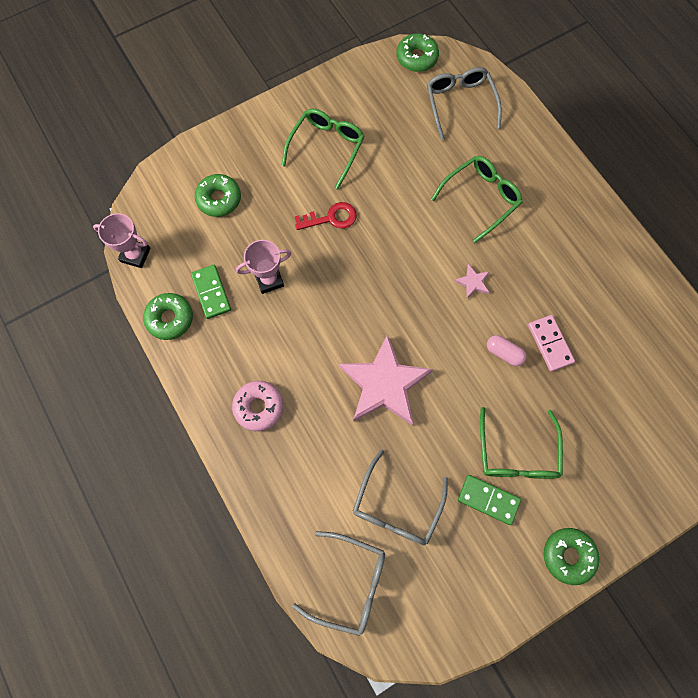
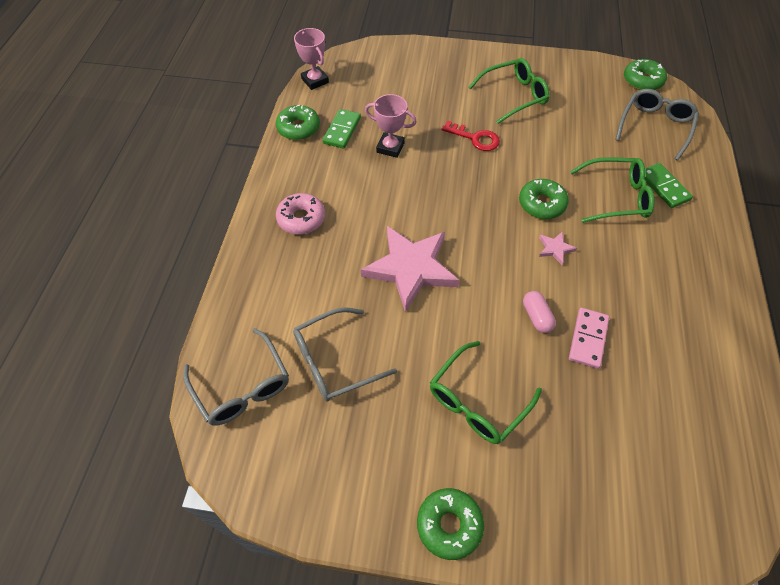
camera: 40 degrees right, 15 degrees down
(219, 199) = (403, 82): green donut -> green donut (541, 204)
(488, 500) = (417, 417): green domino -> green domino (663, 187)

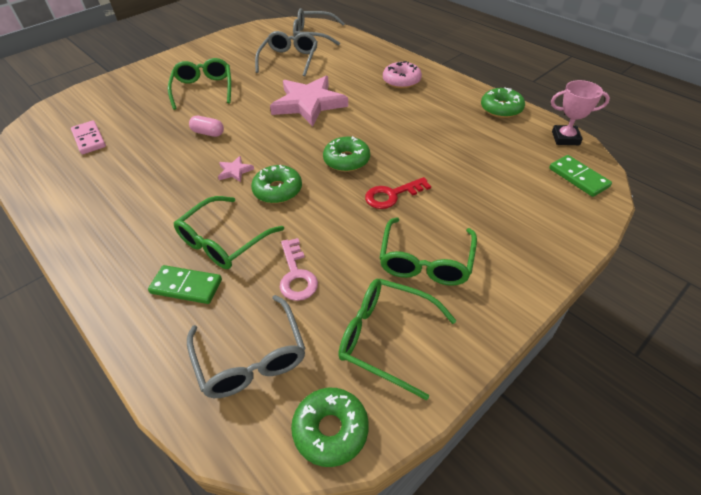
camera: 130 degrees right, 10 degrees down
(342, 130) = (478, 127): green domino -> green domino (578, 177)
(390, 147) = (431, 142): pink trophy -> none
(449, 525) = (175, 59): green donut -> green donut (346, 160)
(580, 87) = (386, 338): none -> green glasses
(588, 339) = (165, 144): pink domino -> pink domino (89, 139)
(591, 143) = (296, 275): none -> pink key

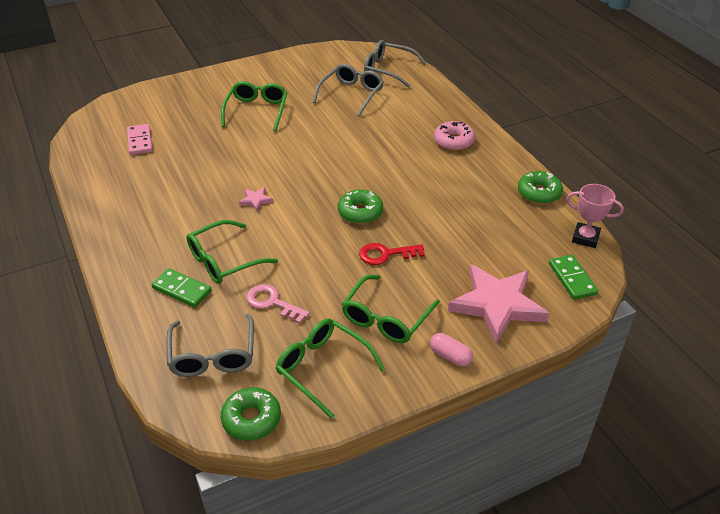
camera: 15 degrees right, 5 degrees down
(208, 133) = (245, 158): pink capsule -> pink capsule (450, 356)
(278, 190) = (286, 226): green donut -> none
(296, 275) = (272, 302): pink key -> pink key turned 120 degrees clockwise
(309, 104) = (350, 147): pink star -> pink star (497, 304)

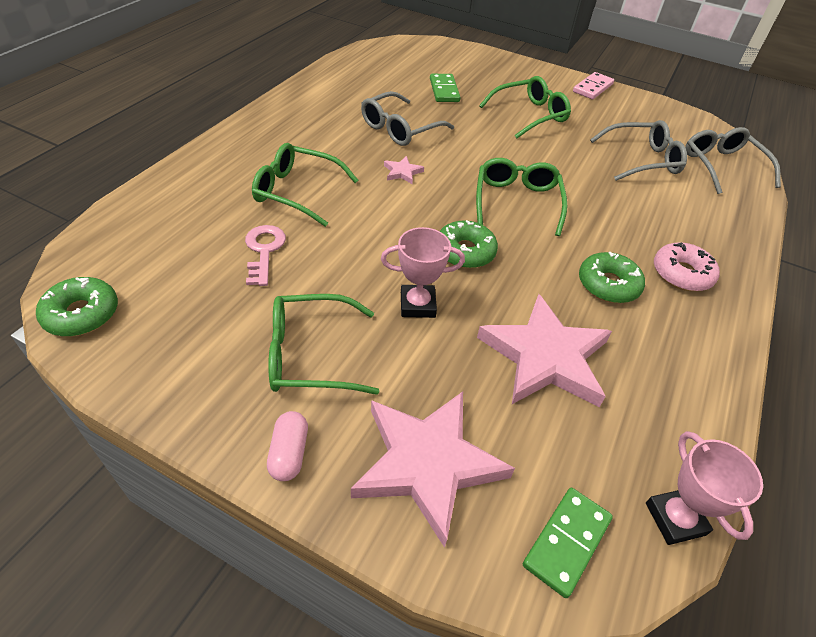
camera: 50 degrees right, 5 degrees up
(139, 141) = (405, 76): pink domino -> pink domino (592, 88)
(182, 290) = (235, 185): green domino -> green domino (444, 90)
(213, 355) = (159, 245): grey glasses -> grey glasses (400, 129)
(323, 368) = (190, 336): green glasses -> green glasses (517, 202)
(386, 254) = (417, 305): red key -> pink trophy
(466, 225) = (545, 357): none -> pink star
(539, 193) = (699, 410): green donut -> green donut (608, 285)

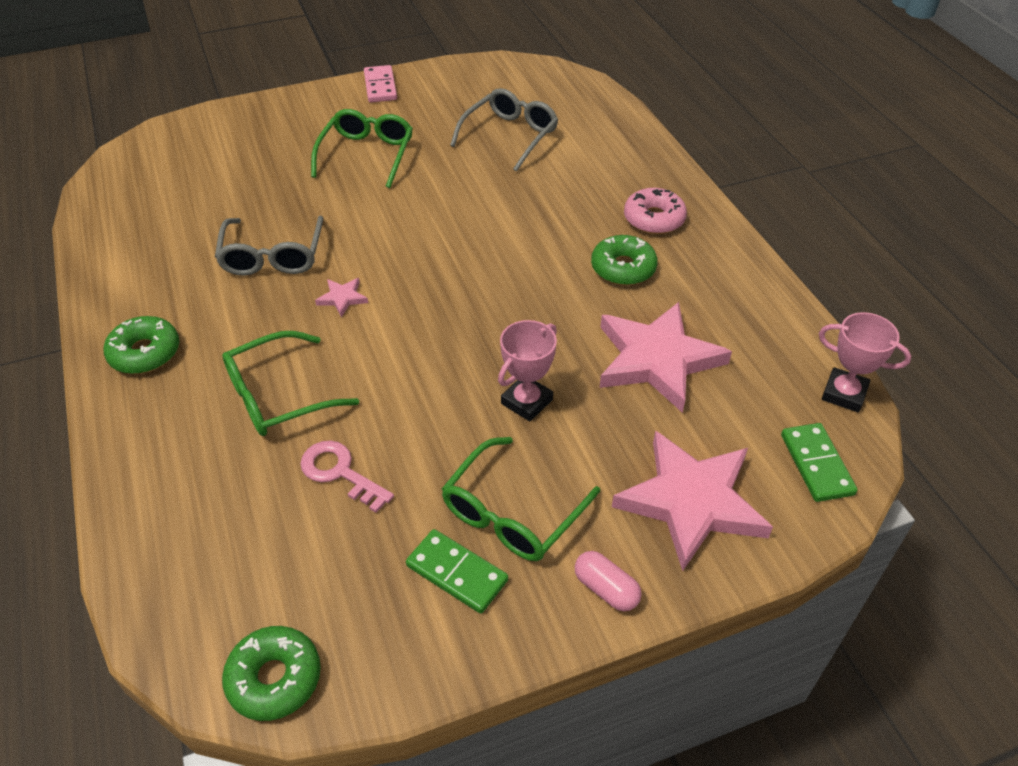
camera: 45 degrees left, 0 degrees up
(444, 90) = (252, 182): green domino -> green domino (457, 573)
(465, 252) = (497, 327): green donut -> green donut (145, 353)
(517, 202) = (473, 250): green glasses -> none
(722, 166) = (569, 100): grey glasses -> none

